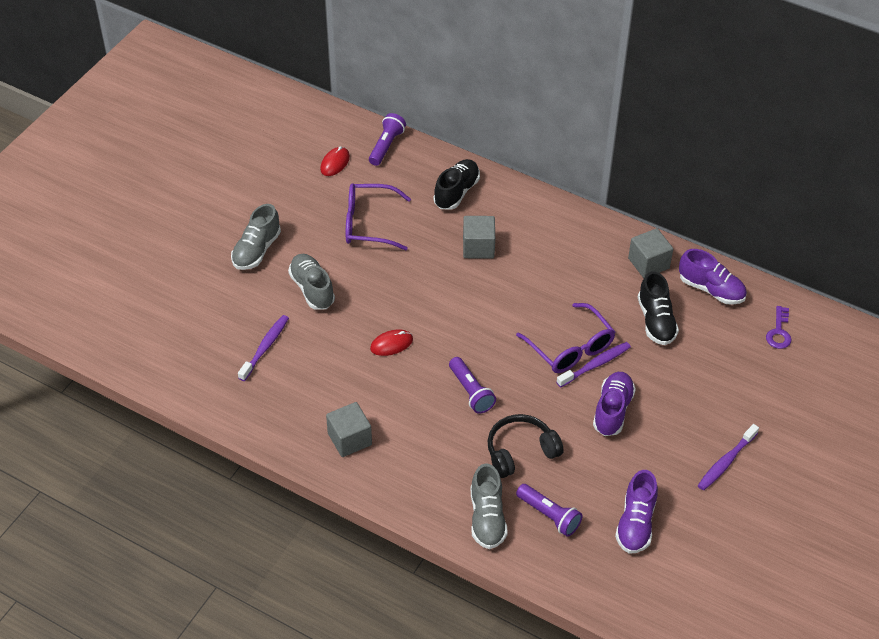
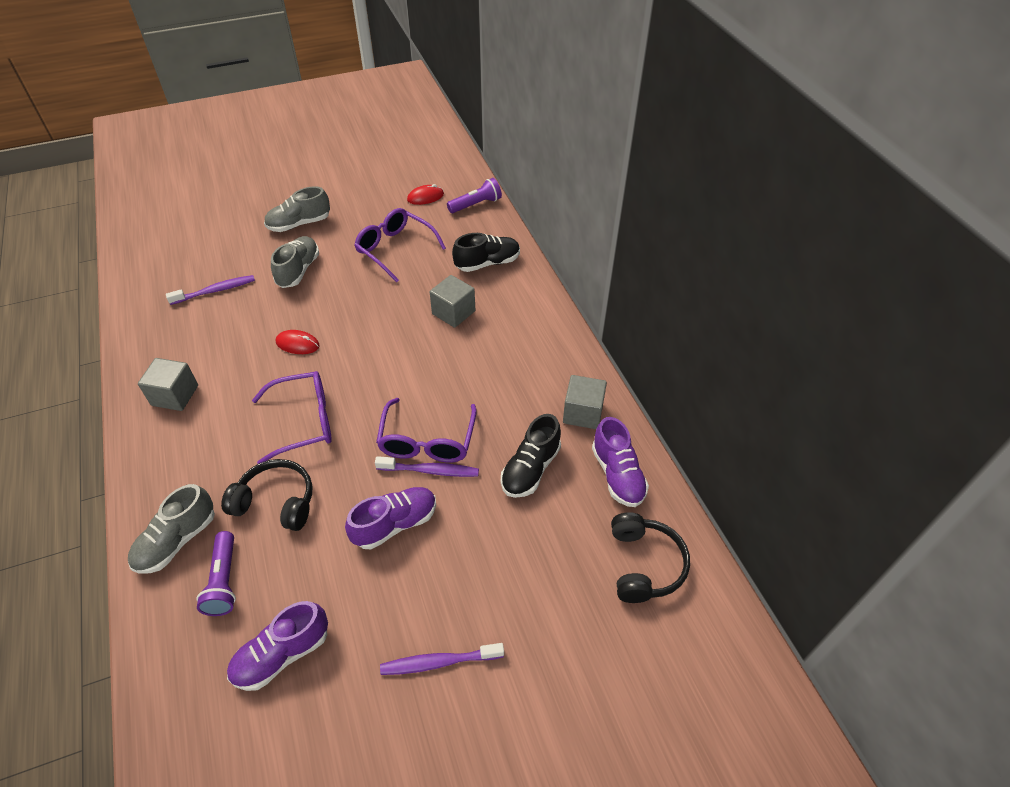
camera: 40 degrees right, 0 degrees up
(471, 392) = (304, 421): purple flashlight -> purple glasses
(779, 332) = (644, 564): purple key -> black headphones

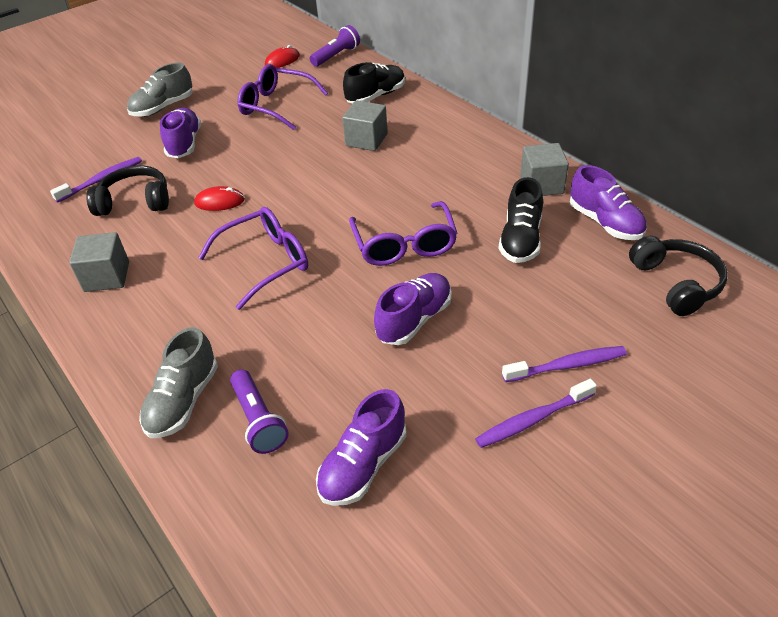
camera: 15 degrees left, 5 degrees down
(276, 502) = (276, 336): black headphones -> black headphones (135, 202)
(298, 270) = (184, 144): grey shoe -> purple shoe
(430, 471) = (422, 267): purple toothbrush -> purple toothbrush (567, 365)

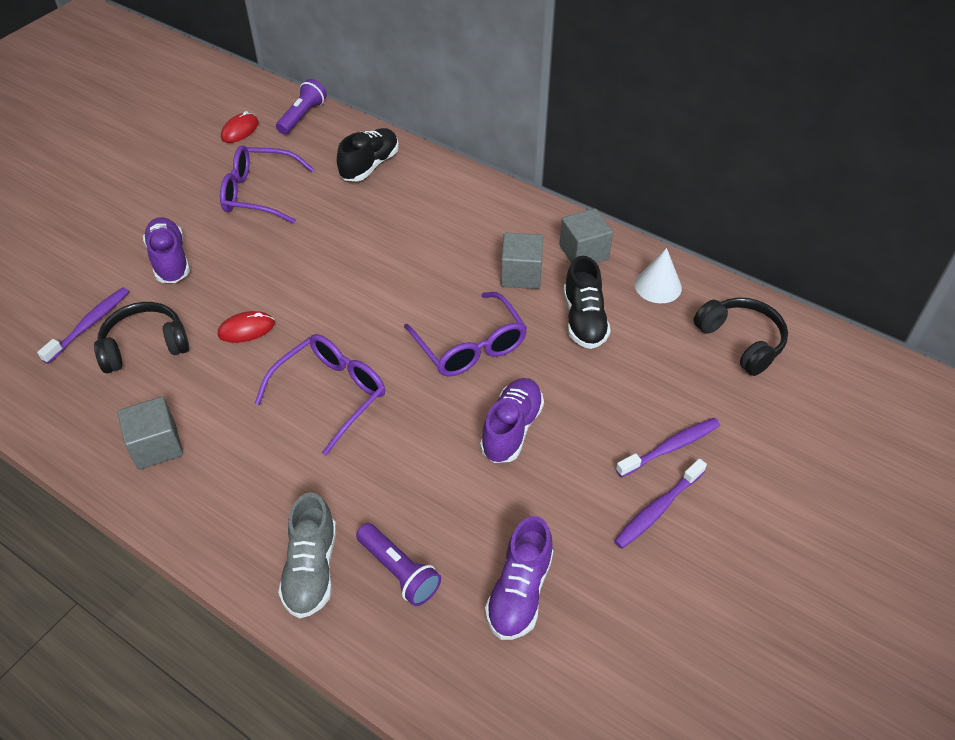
camera: 20 degrees left, 5 degrees up
(163, 108) = (120, 215): grey shoe -> none
(366, 140) = (381, 224): grey cube -> grey cube (521, 274)
(605, 222) = (658, 286): purple shoe -> white cone

